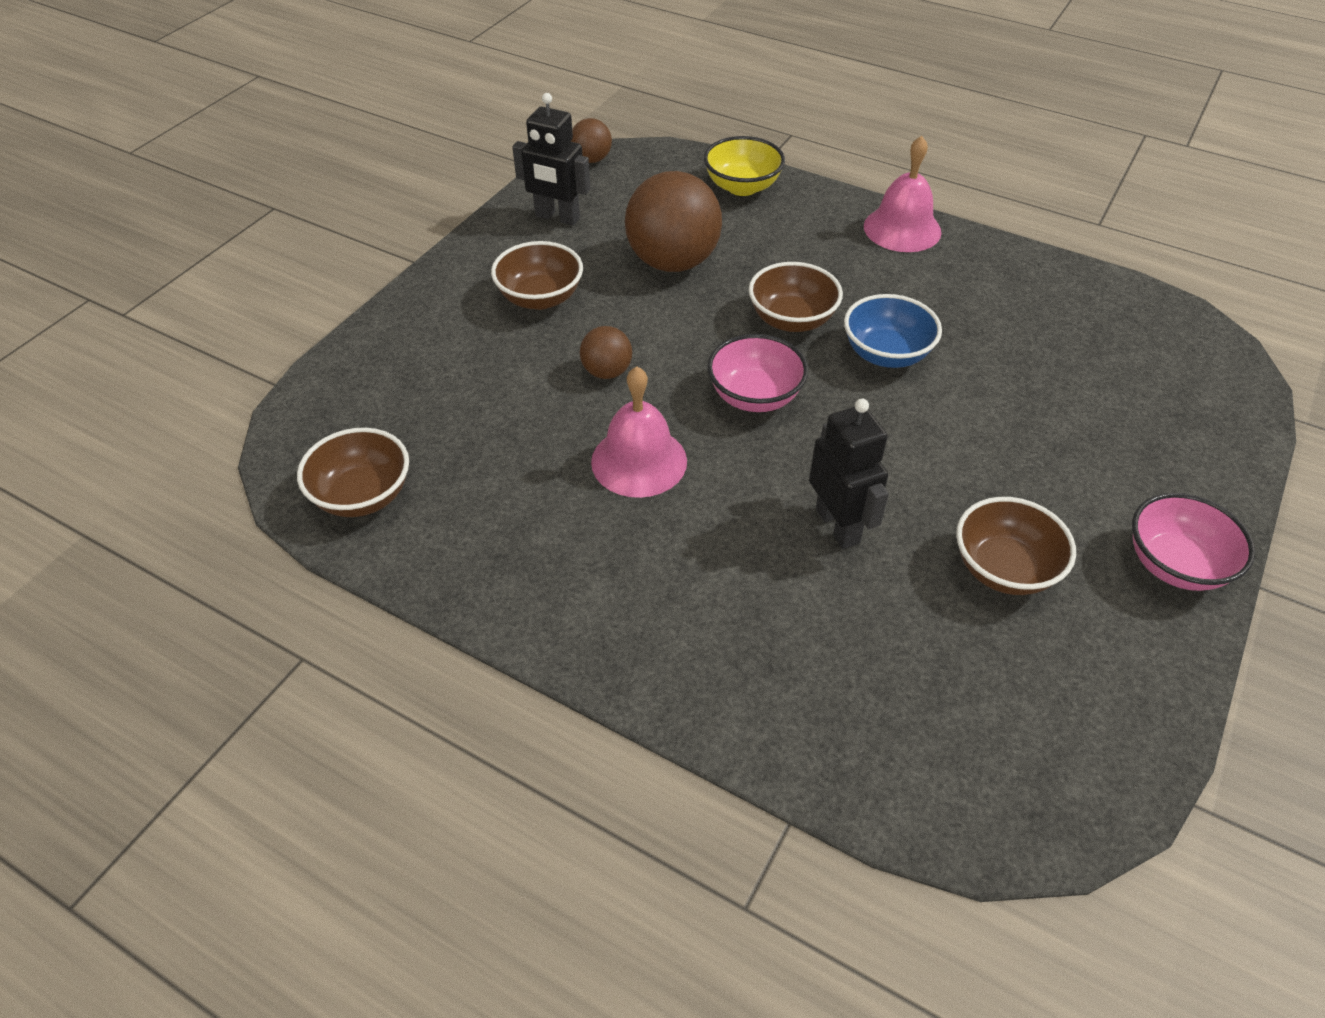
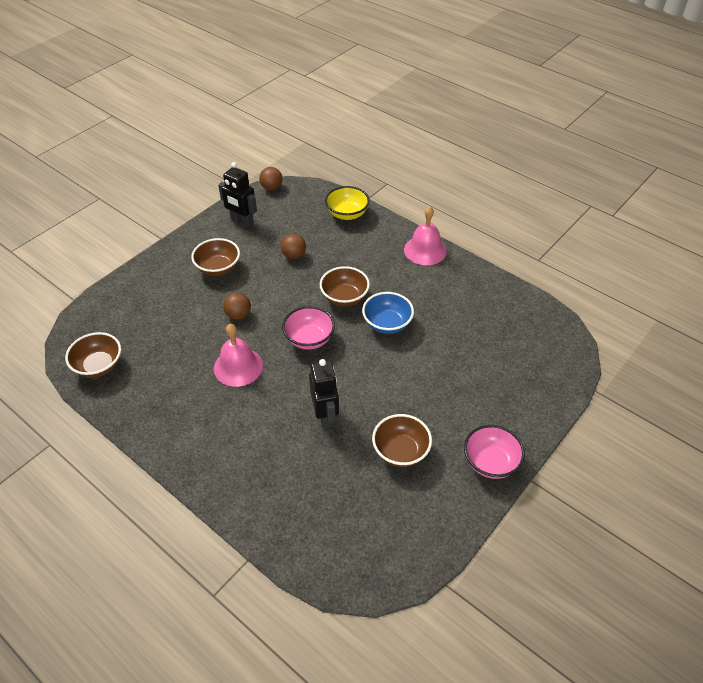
camera: 10 degrees right, 0 degrees up
(672, 262) = (294, 255): brown ball -> brown ball, size x0.49

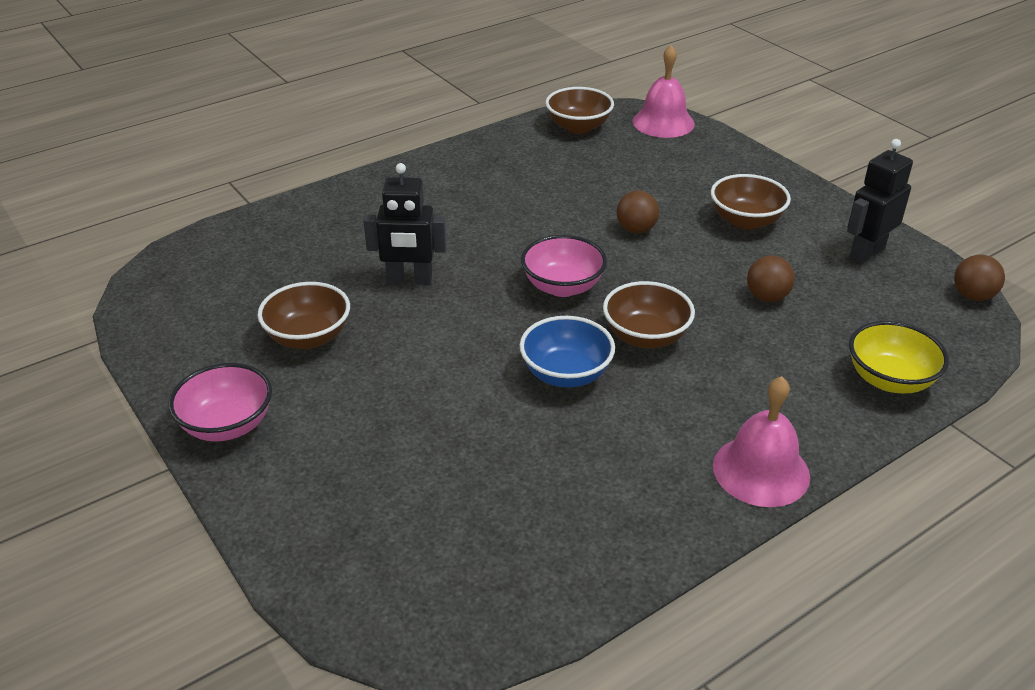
camera: 105 degrees right, 10 degrees down
(238, 366) = (534, 220): pink bell -> pink bell (663, 122)

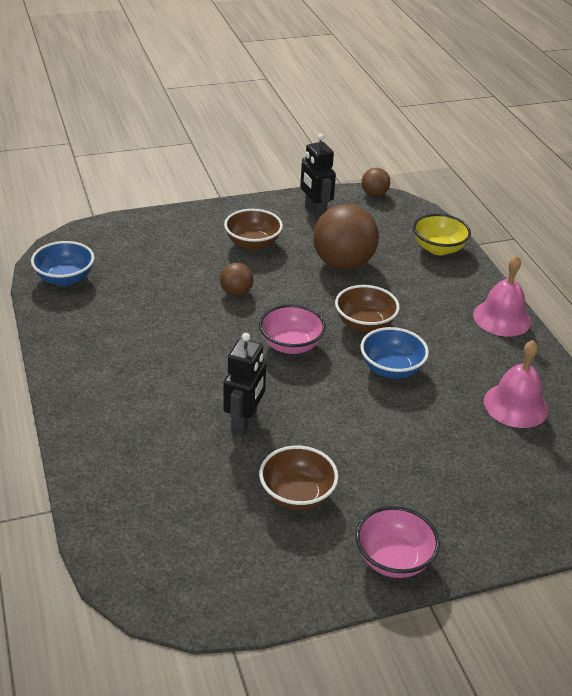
camera: 75 degrees left, 0 degrees up
(578, 127) = (65, 278): brown bowl -> blue bowl
(663, 122) = (91, 236): pink bell -> pink bell (516, 405)
(767, 297) = (343, 263): brown ball -> brown ball, size x2.03

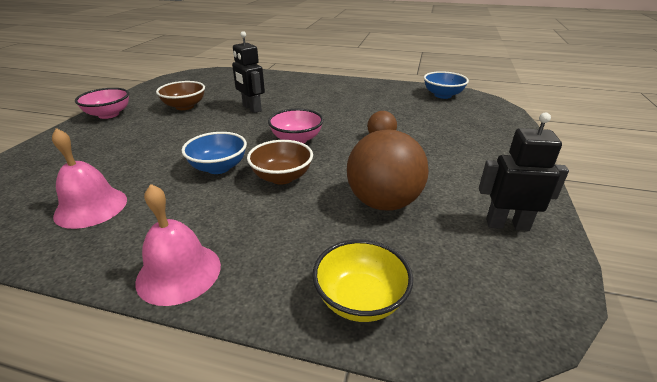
camera: 125 degrees right, 5 degrees down
(253, 244) = (452, 165): brown bowl -> none
(374, 194) = (556, 308): brown ball -> none

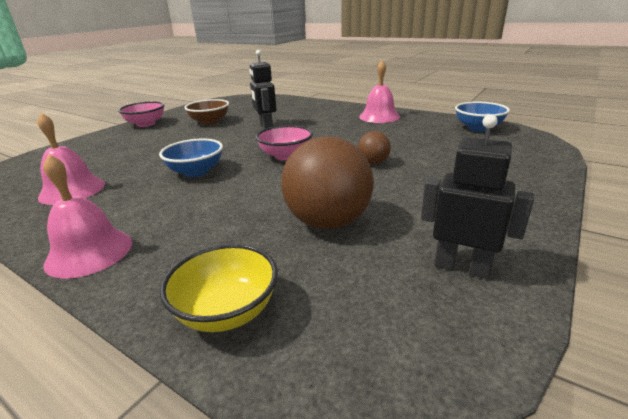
camera: 20 degrees right, 5 degrees down
(282, 177) = (245, 186): brown bowl -> none
(353, 89) = (379, 116): none -> pink bell

